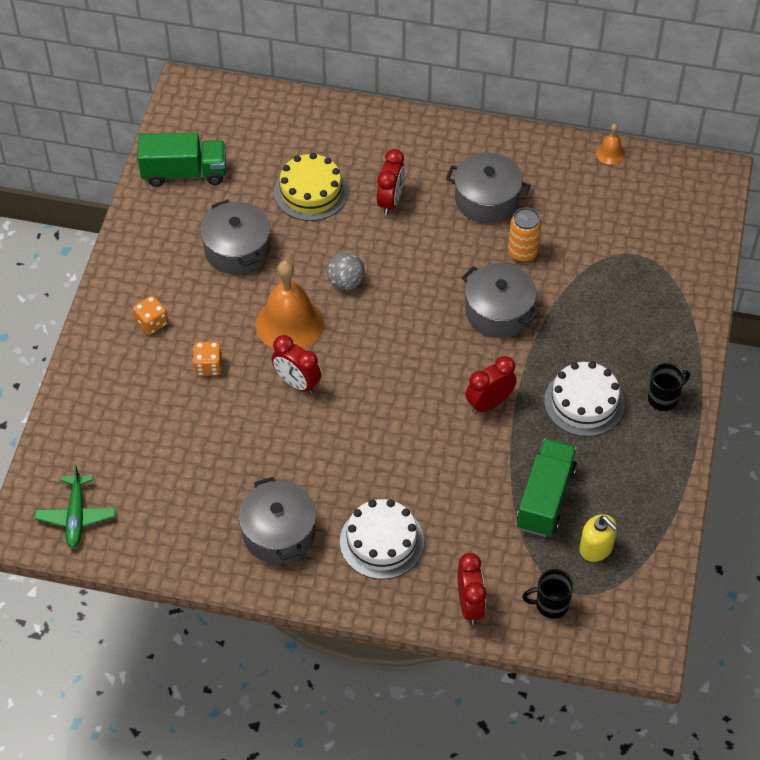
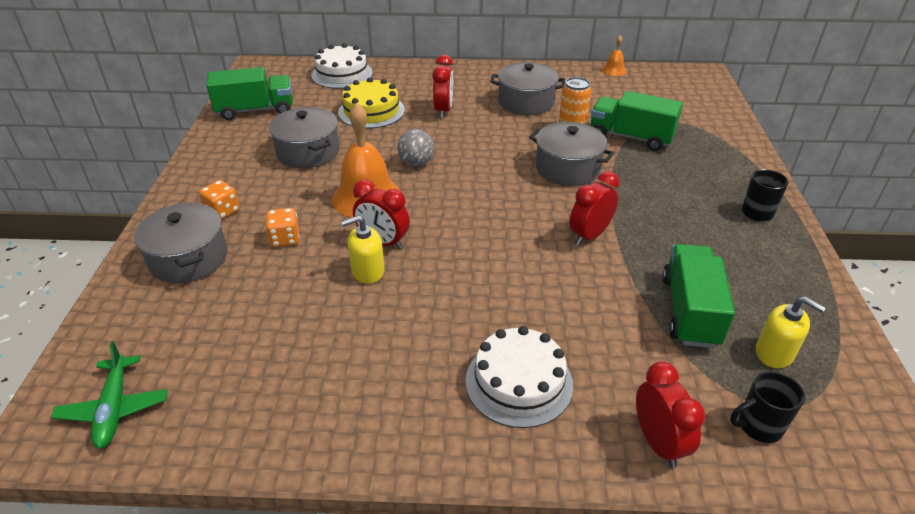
camera: 10 degrees left, 15 degrees down
(278, 533) = (386, 391): grey pot -> grey pot (188, 258)
(279, 415) = (367, 271): none -> yellow soap dispenser
(582, 274) = (630, 137): none -> green truck
(584, 402) = (683, 224): white cake -> white cake (342, 74)

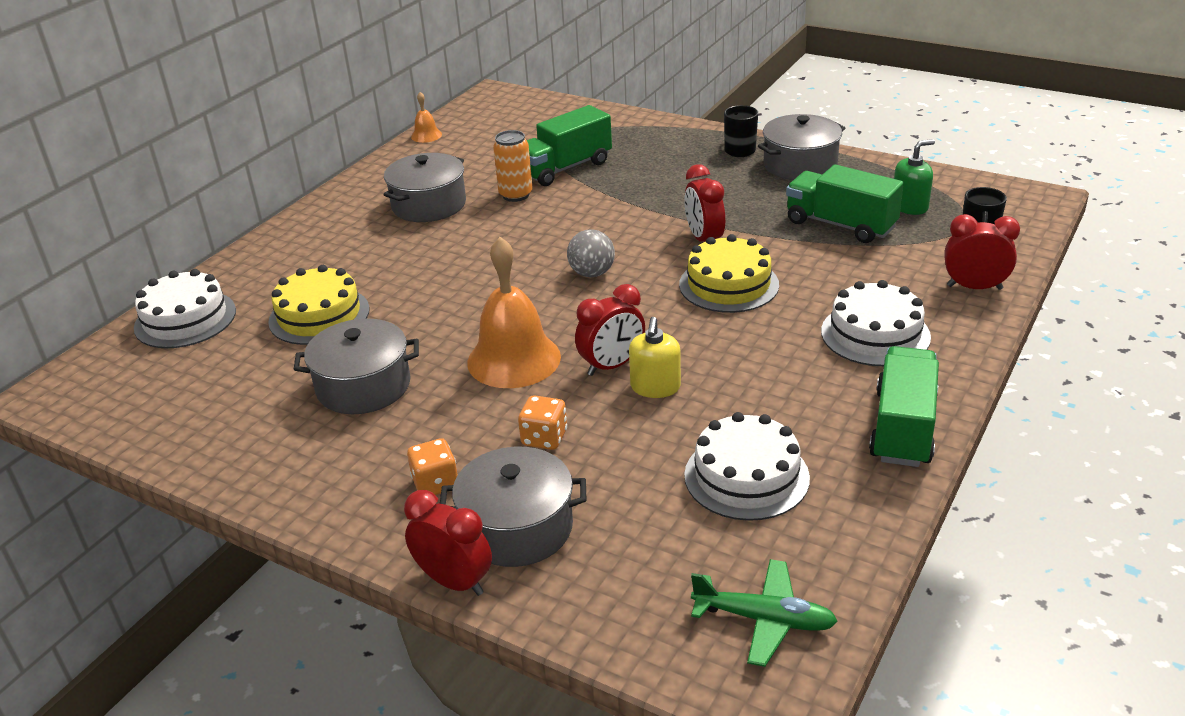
camera: 60 degrees left, 5 degrees down
(255, 110) = (192, 416): green truck -> green truck (902, 428)
(277, 352) = (746, 476): none -> white cake
(416, 163) = (477, 308): grey ball -> grey ball (592, 273)
(443, 110) = (382, 262): red clock -> red clock (454, 582)
(532, 269) = (728, 284): none -> yellow cake
(567, 168) = (584, 218): grey pot -> grey pot (800, 165)
(774, 353) = (909, 206): yellow soap dispenser -> green soap dispenser

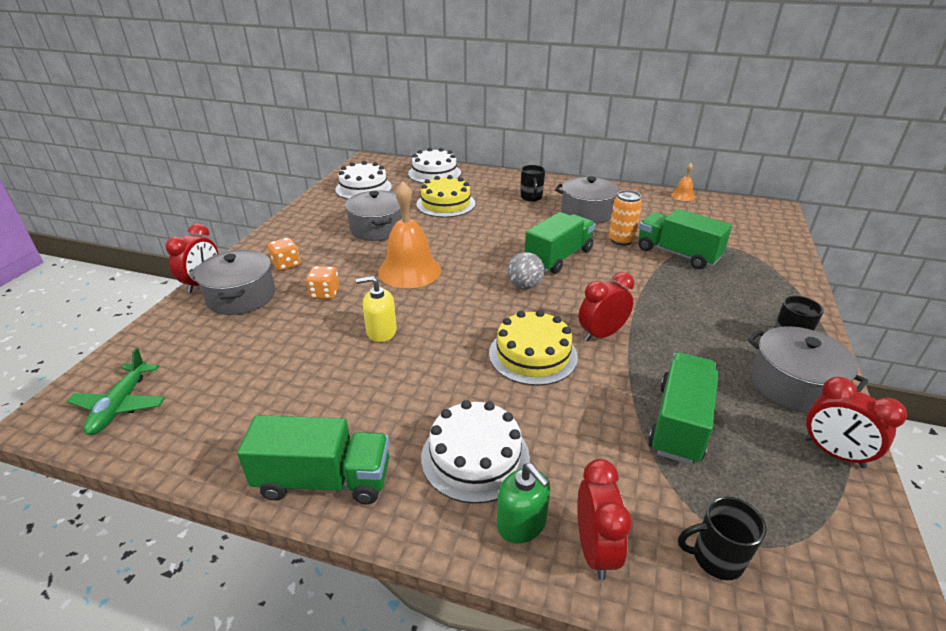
camera: 75 degrees right, 0 degrees up
(352, 239) = (531, 197): none -> black mug
(536, 242) = (558, 257): none -> green truck
(612, 365) = (406, 309): red clock -> red clock (833, 453)
(746, 476) = (272, 385): white cake -> white cake (363, 188)
(909, 206) = (761, 484): green soap dispenser -> green soap dispenser (521, 523)

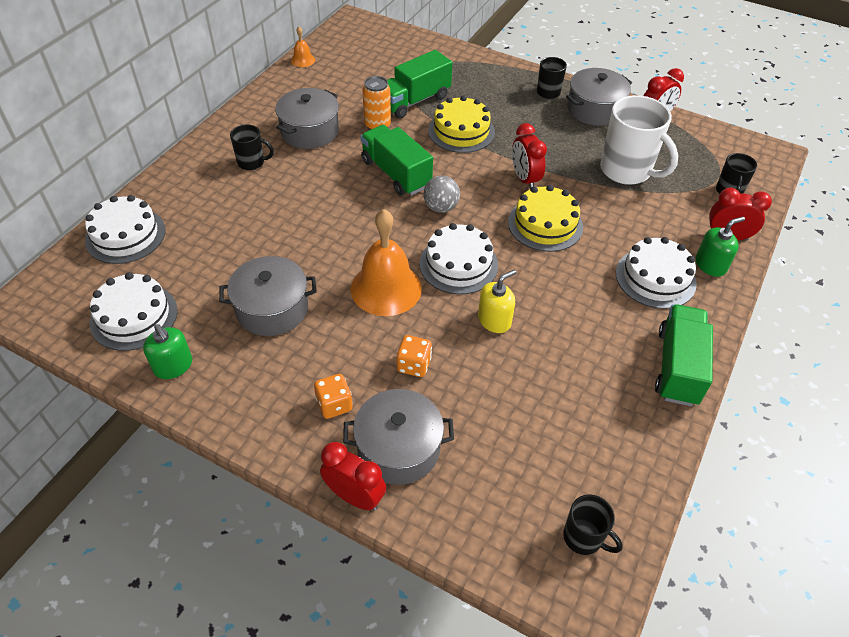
camera: 80 degrees left, 15 degrees up
(120, 405) = (583, 538): green plane -> black mug
(323, 206) = (173, 366): none -> green soap dispenser
(381, 331) = (494, 320): yellow soap dispenser -> yellow soap dispenser turned 135 degrees counterclockwise
(445, 204) = (231, 237): yellow cake -> yellow cake (461, 131)
(450, 304) = (458, 264): none -> white cake
(679, 423) = (627, 171): green truck -> white mug

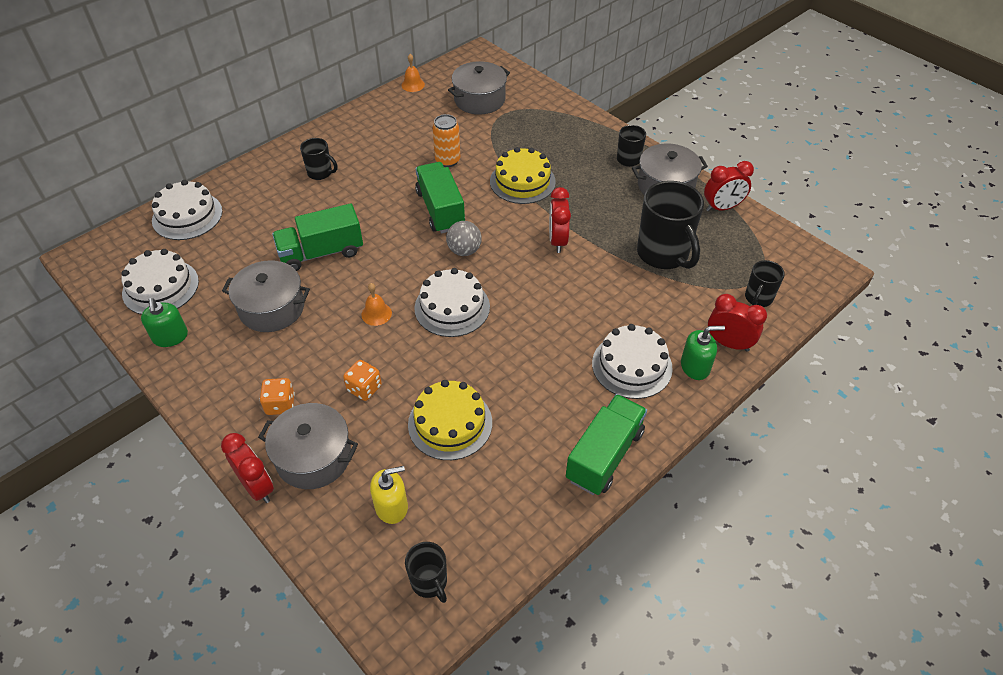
camera: 20 degrees right, 0 degrees up
(310, 131) = (384, 154): grey pot -> grey pot (479, 100)
(386, 288) = (376, 314): orange bell -> orange bell, size x0.46
(414, 101) = (494, 143): green truck -> green truck (321, 253)
(494, 320) = (456, 367): yellow soap dispenser -> yellow soap dispenser (391, 506)
(545, 224) = (553, 289): yellow cake -> yellow cake (450, 423)
(627, 171) = (663, 254): white mug -> black mug

